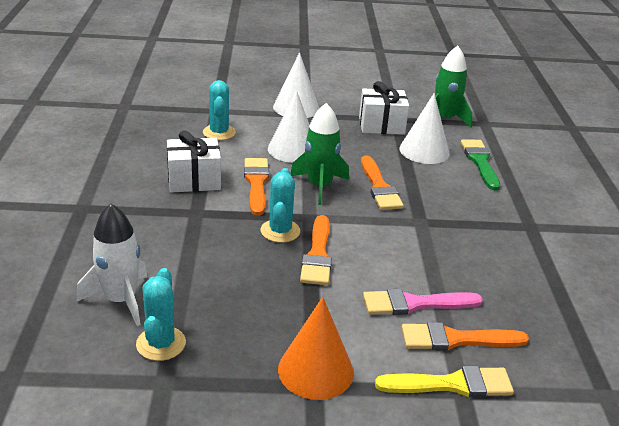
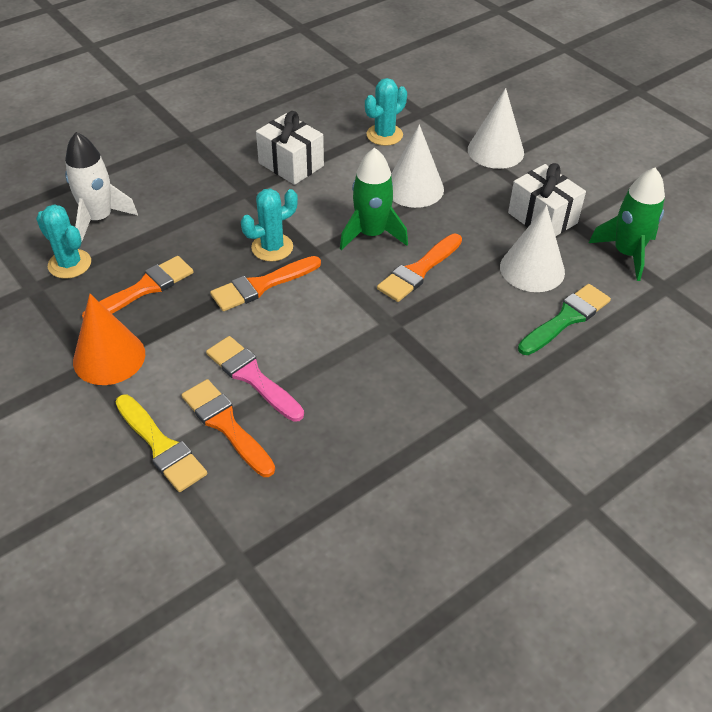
camera: 55 degrees right, 15 degrees up
(161, 344) = (69, 264): turquoise cactus -> turquoise cactus turned 75 degrees clockwise
(256, 183) = (329, 197): orange brush -> orange brush (144, 288)

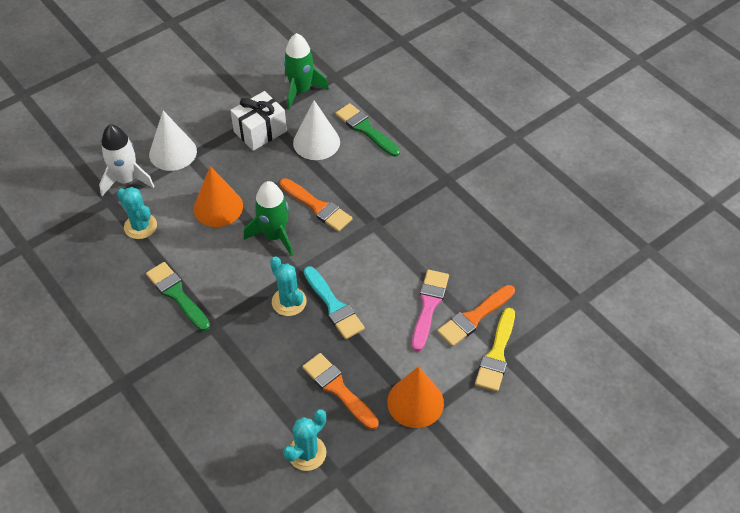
camera: 90 degrees left, 5 degrees up
(99, 218) = (245, 440): white rocket -> white rocket (126, 180)
(161, 446) = (496, 354): yellow brush -> yellow brush turned 150 degrees clockwise
(252, 376) = (429, 305): pink brush -> pink brush turned 150 degrees clockwise
(261, 285) = (334, 306): orange brush -> turquoise brush
(291, 164) = (177, 294): white gift -> green brush
(414, 188) = (218, 207): white cone -> orange cone

